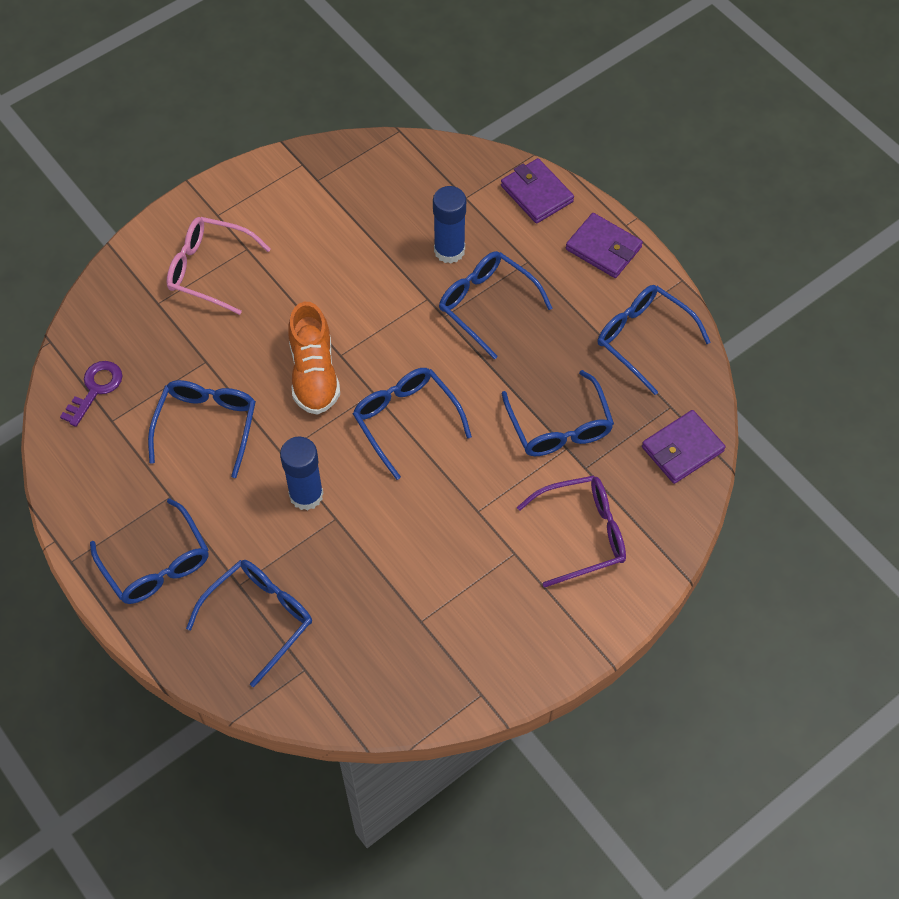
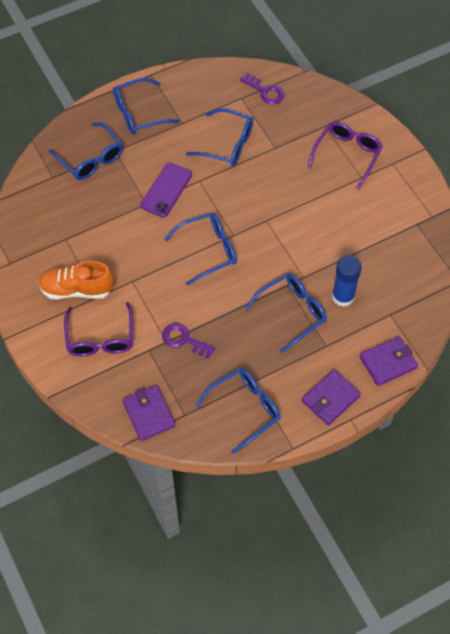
camera: 100 degrees right, 0 degrees up
(209, 270) = (347, 155): pink glasses -> purple glasses
(306, 495) = (166, 190): blue glue stick -> purple phone
(314, 373) = (254, 204): orange shoe -> orange shoe (77, 289)
(559, 426) = (184, 340): blue glasses -> purple key

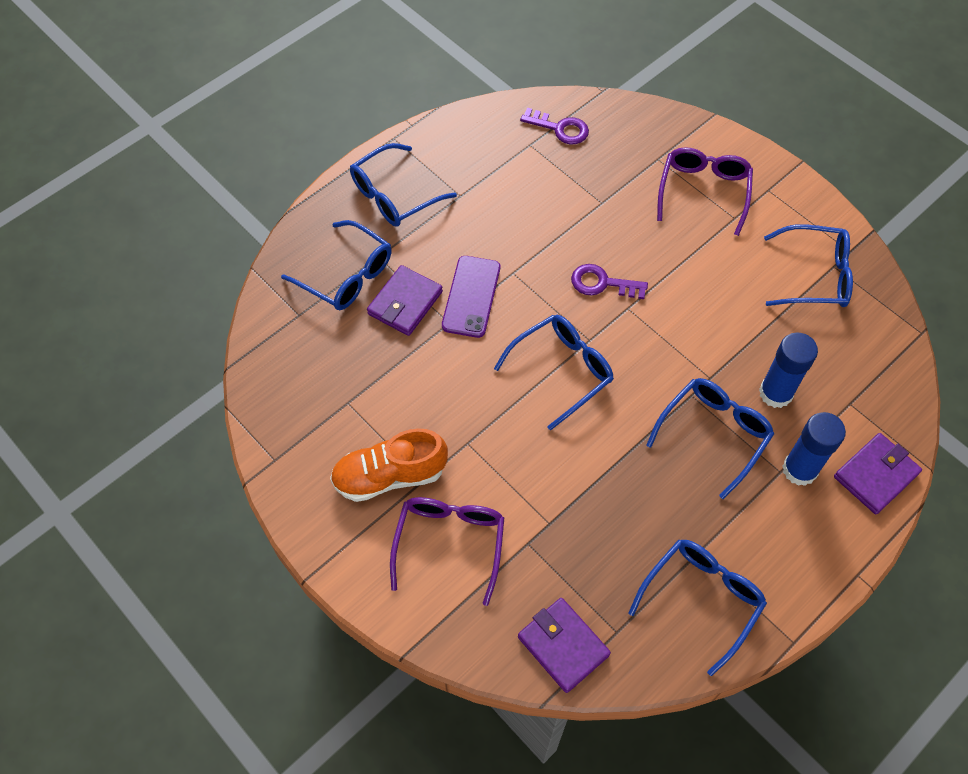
camera: 15 degrees left, 0 degrees up
(100, 338) = (449, 543): purple glasses -> purple glasses turned 150 degrees counterclockwise
(184, 340) = (574, 514): purple key -> purple key (602, 283)
(227, 144) = (534, 212): blue glasses -> blue glasses (814, 276)
(330, 399) = (817, 551): purple wallet -> purple wallet (405, 303)
(339, 347) = (799, 469): none -> blue glue stick

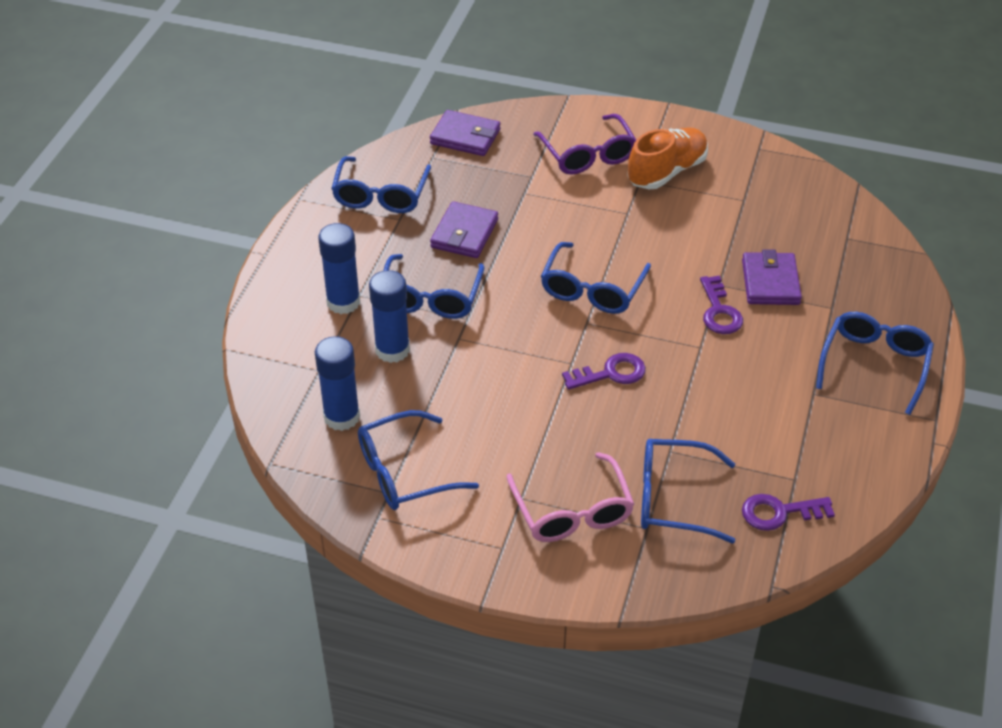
camera: 150 degrees right, 15 degrees down
(346, 275) = (841, 281): blue glasses -> blue glasses (673, 499)
(471, 296) = (719, 311): purple phone -> purple key
(703, 192) = (572, 511): purple glasses -> pink glasses
(847, 347) = (341, 417): none -> blue glue stick
(875, 475) = (274, 324): purple wallet -> purple wallet (464, 233)

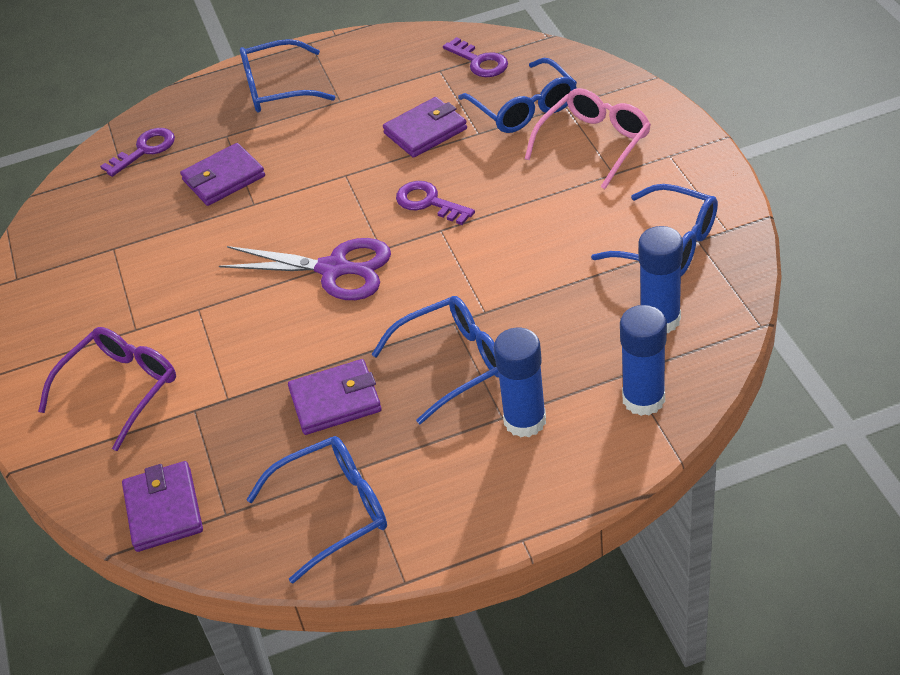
camera: 120 degrees left, 0 degrees up
(392, 350) = (547, 343): blue glue stick -> blue glue stick (643, 399)
(592, 289) = (333, 269): blue glasses -> purple scissors
(666, 172) = (107, 317): orange shoe -> none
(708, 420) = (425, 131): none -> purple wallet
(719, 311) = (290, 186): purple key -> purple key (145, 150)

